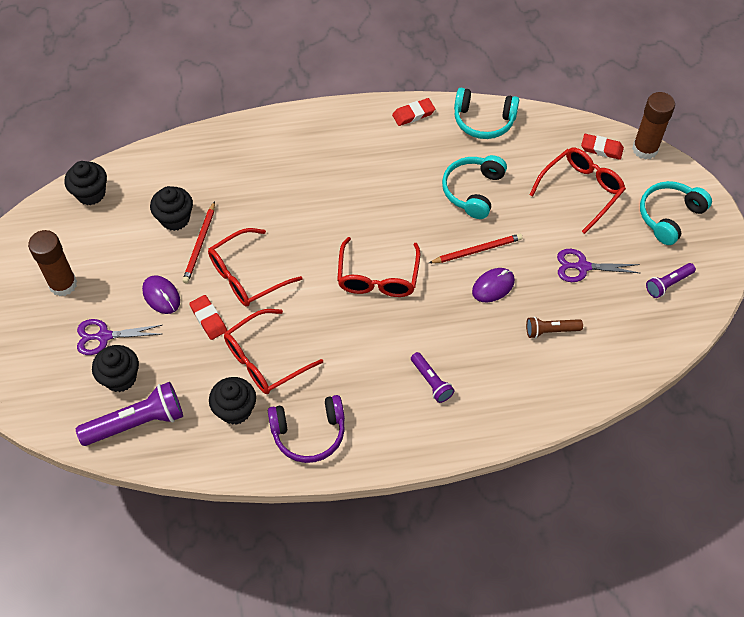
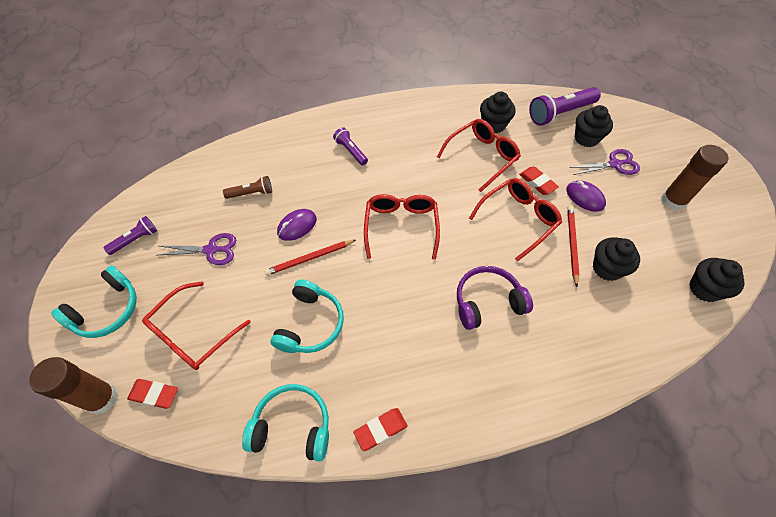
camera: 175 degrees right, 0 degrees up
(309, 433) = (437, 115): purple headphones -> purple headphones (487, 302)

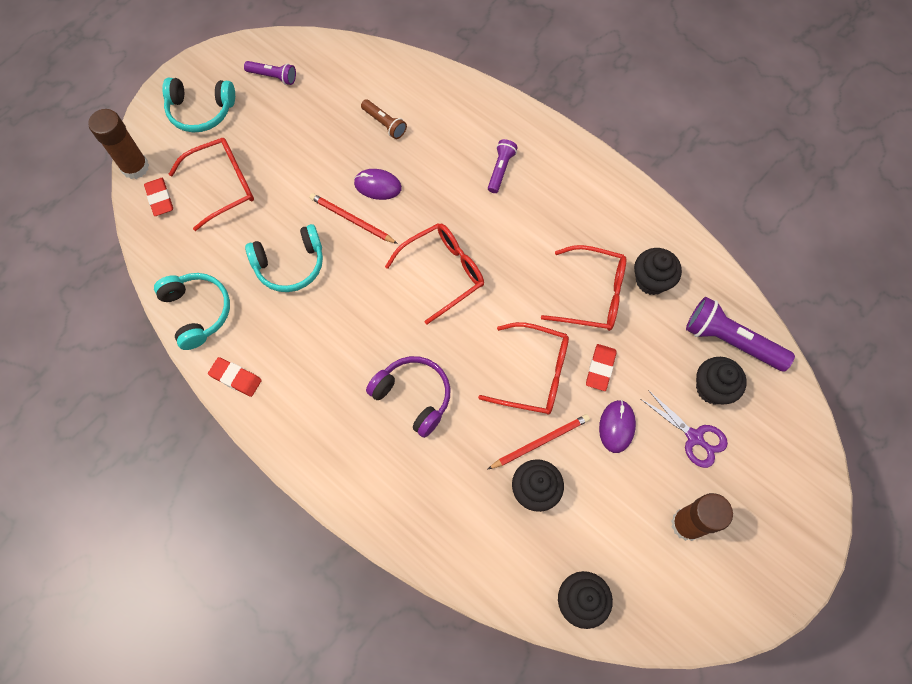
camera: 55 degrees right, 10 degrees up
(193, 334) = (223, 185): red glasses -> red glasses turned 150 degrees clockwise
(211, 250) = (304, 139): purple scissors -> none

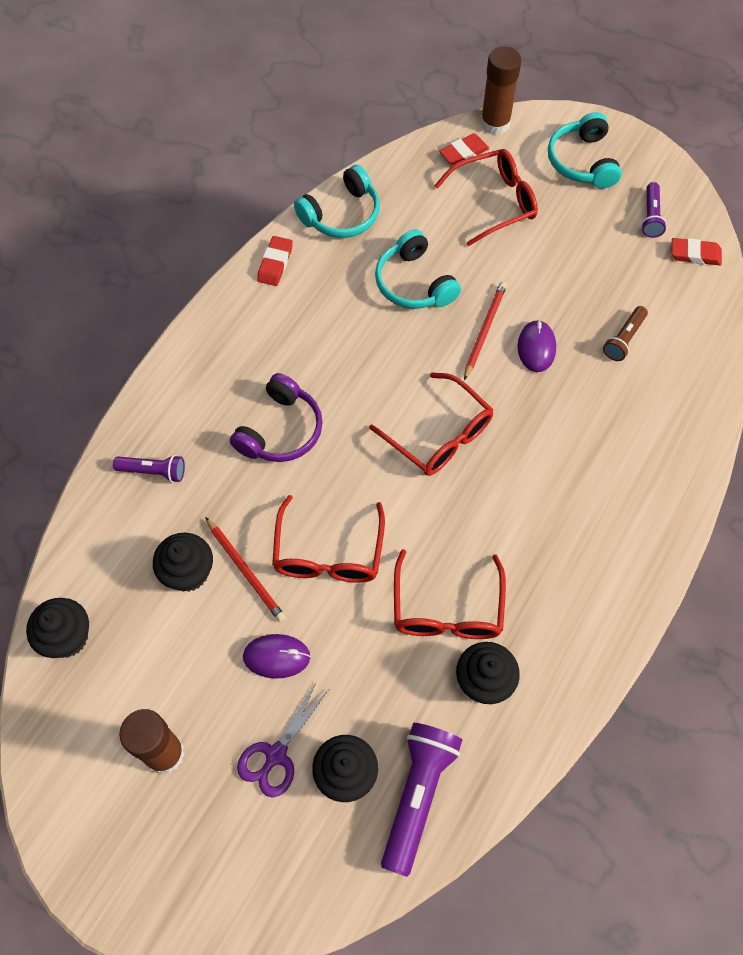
camera: 80 degrees right, 5 degrees down
(223, 185) = (494, 202): red glasses -> red glasses turned 75 degrees counterclockwise
(500, 170) = (598, 477): purple flashlight -> purple flashlight (153, 471)
(600, 368) = (349, 629): red eraser -> red eraser (695, 254)

